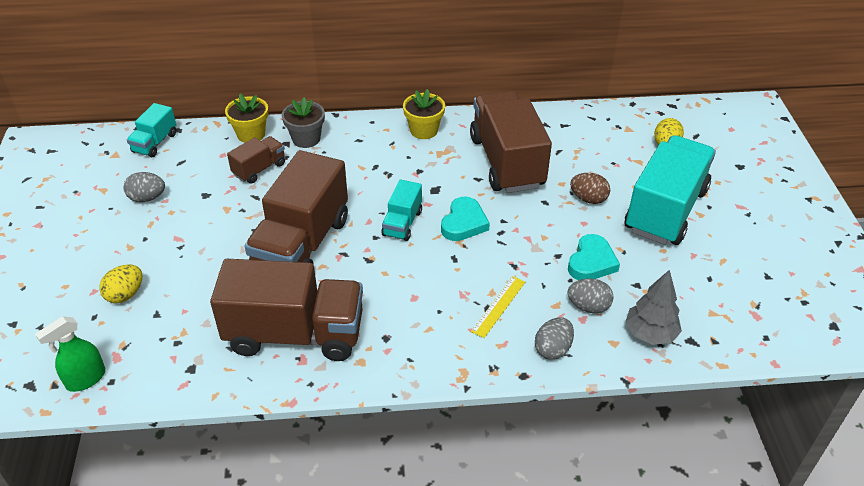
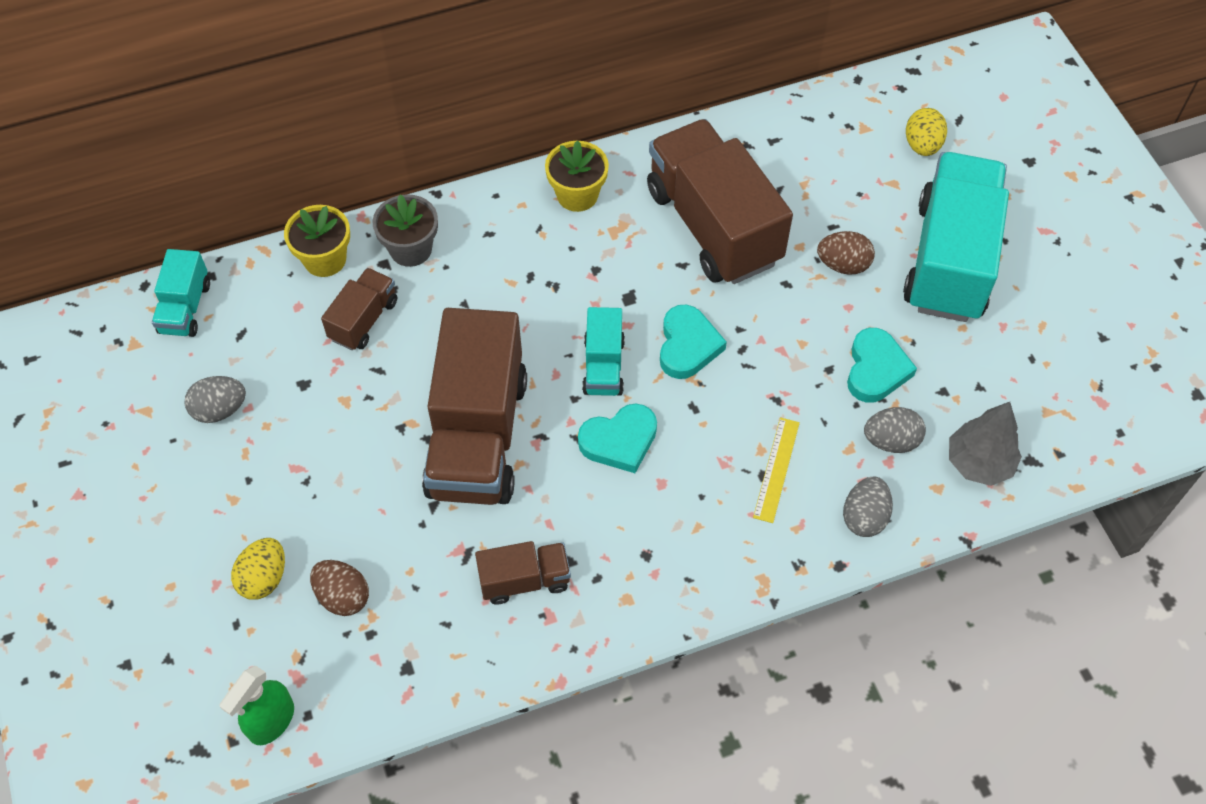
camera: 15 degrees left, 15 degrees up
(170, 316) = (343, 596): none -> brown egg
(295, 334) = (524, 580): brown truck -> brown truck, size x0.48
(395, 267) = (619, 441): none -> turquoise heart

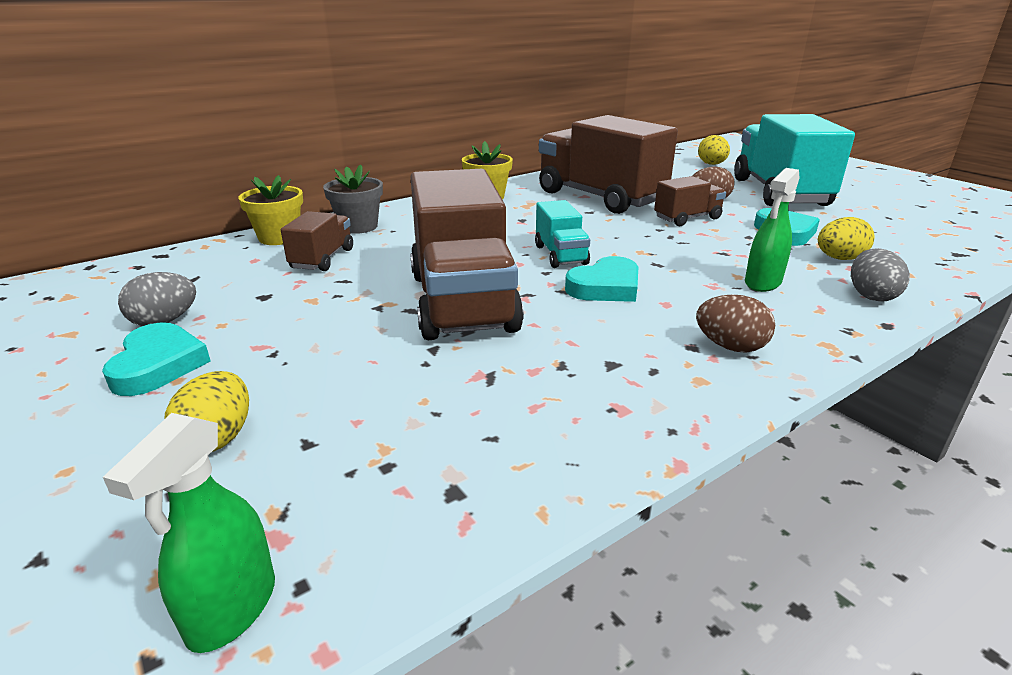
camera: 15 degrees left, 30 degrees down
(185, 308) = (133, 272): turquoise truck -> none
(343, 596) = (337, 436): brown egg -> brown egg (730, 347)
(524, 580) = (571, 384): brown truck -> brown truck (687, 218)
(687, 346) = (625, 239): turquoise heart -> turquoise heart (158, 365)
(776, 469) = (762, 283): yellow ruler -> green spray bottle
(891, 441) = (839, 258): grey egg -> yellow egg
(978, 463) = (921, 259): grey tree -> none

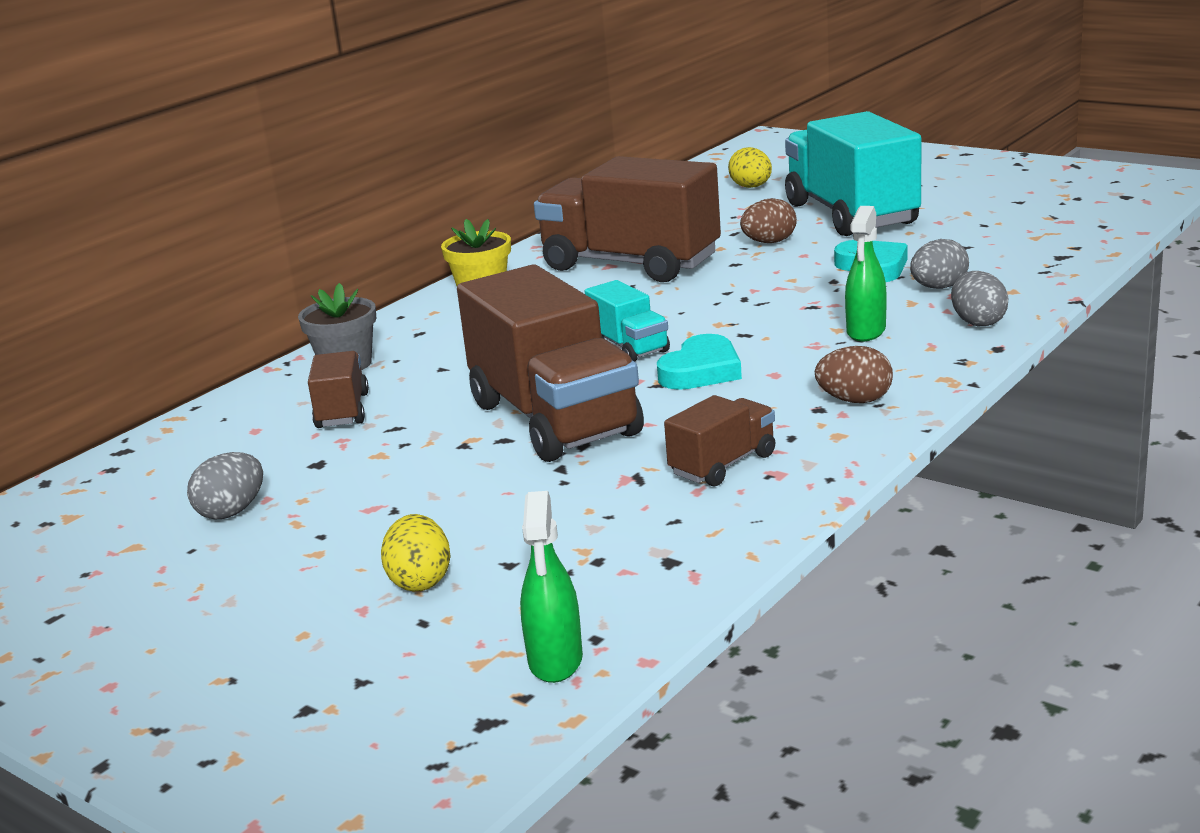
camera: 15 degrees left, 5 degrees down
(158, 365) = (281, 547): turquoise heart -> none
(279, 237) = (255, 399): yellow flower pot -> none
(687, 218) = (753, 271): brown truck -> brown truck (723, 464)
(839, 258) = (938, 287): yellow egg -> grey egg

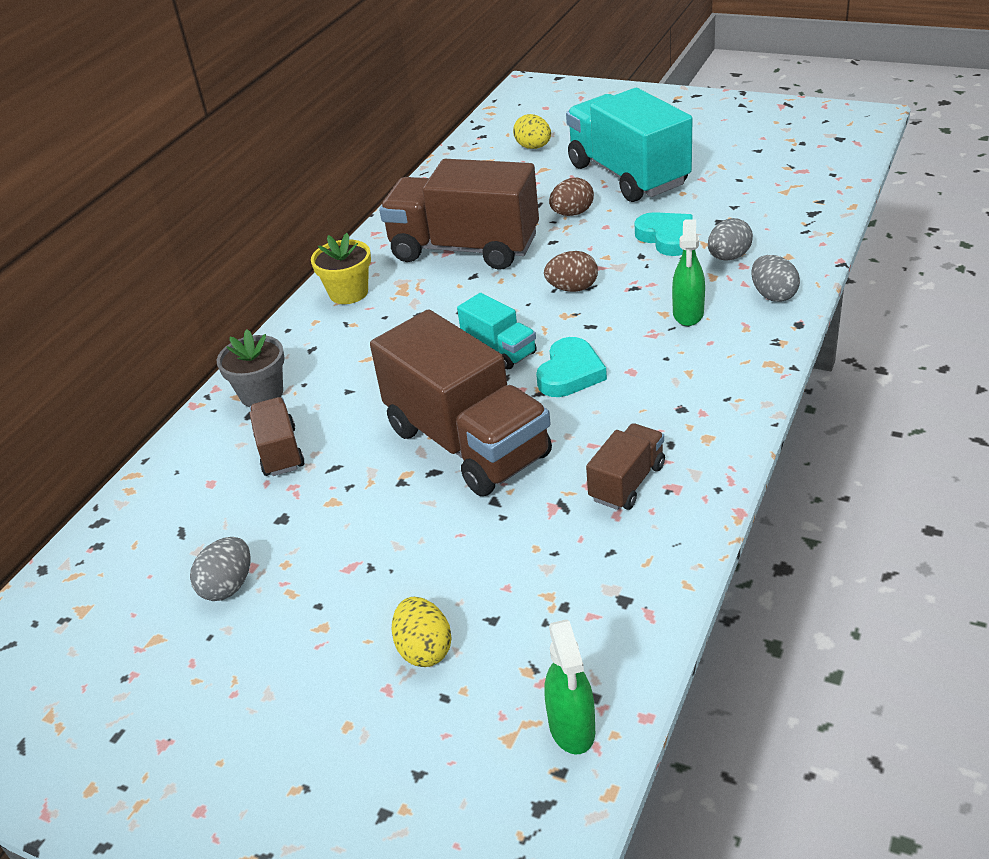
camera: 10 degrees left, 15 degrees up
(855, 400) = (707, 396): brown egg -> brown egg (572, 288)

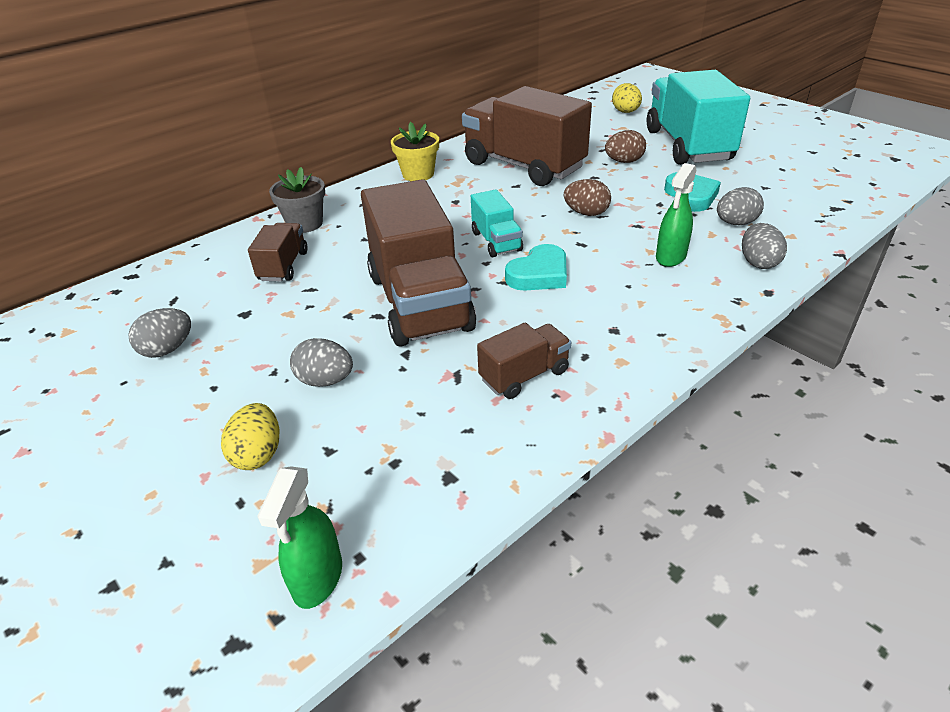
camera: 20 degrees right, 0 degrees up
(433, 556) = (325, 380): none -> grey egg

